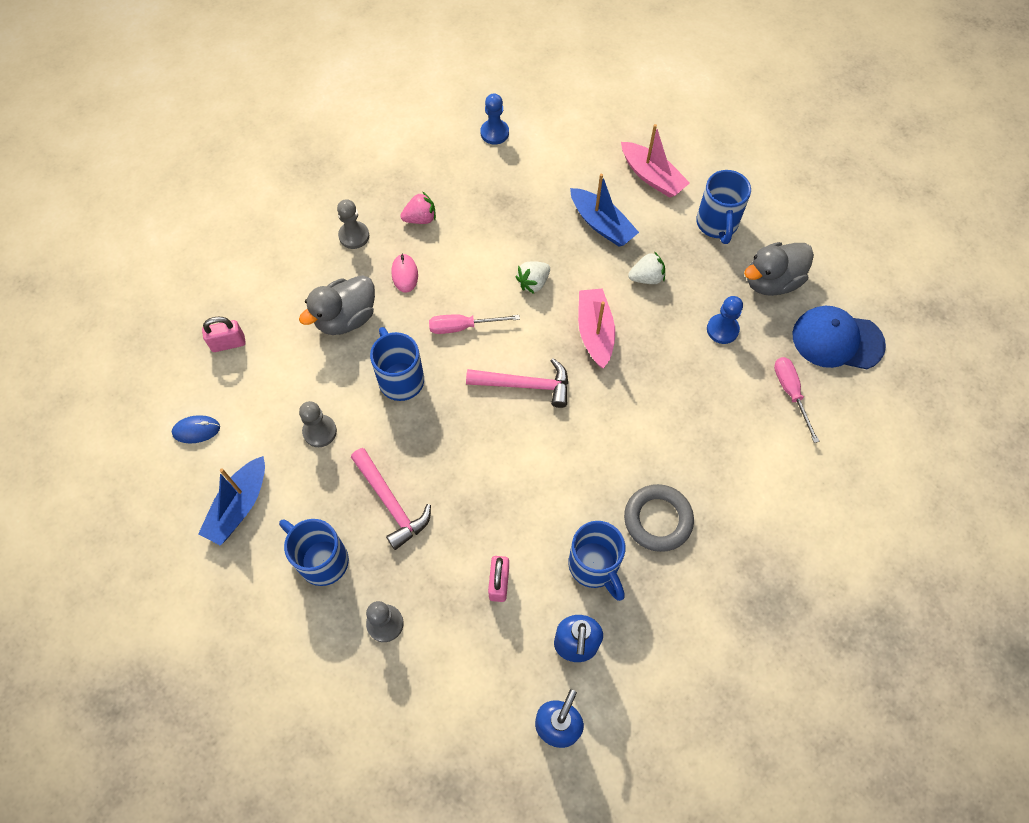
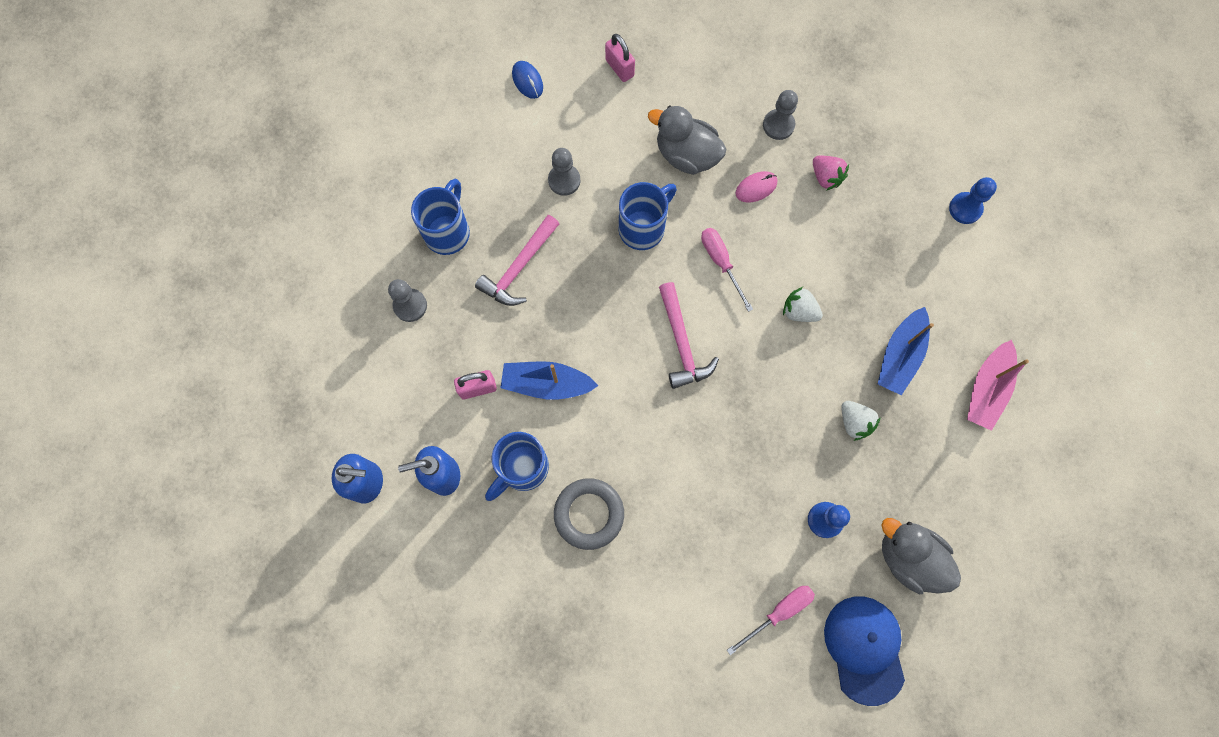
camera: 70 degrees right, 10 degrees up
(239, 506) = (471, 145): blue boat -> blue boat (546, 384)
(595, 332) = (767, 390): pink boat -> none
(717, 224) = (956, 478): blue mug -> none

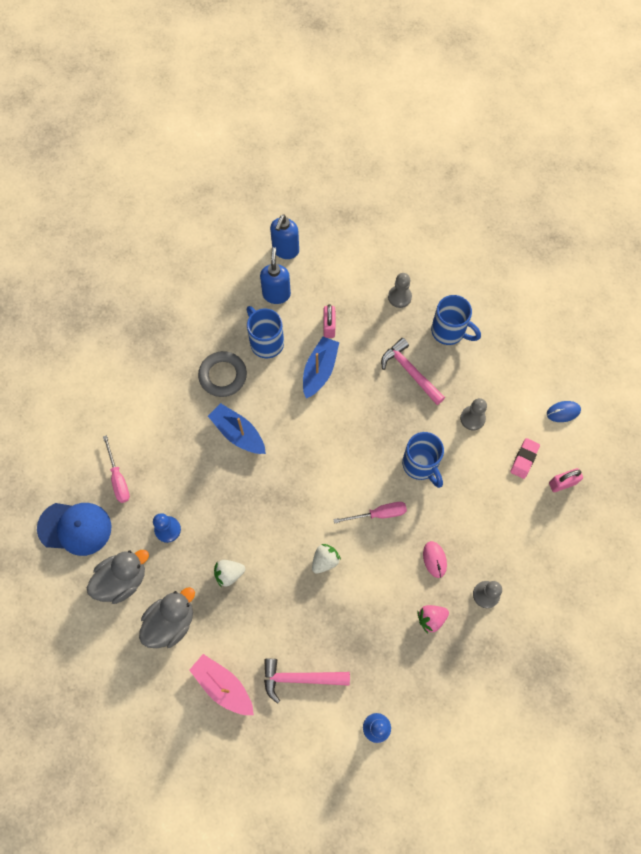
camera: 105 degrees right, 5 degrees down
(601, 113) = (524, 459): none -> pink eraser
(681, 343) = (324, 468): pink hammer -> pink hammer (300, 678)
(686, 155) = (474, 513): grey duck -> grey duck (171, 622)
(900, 356) = (269, 626): blue boat -> blue boat (238, 433)

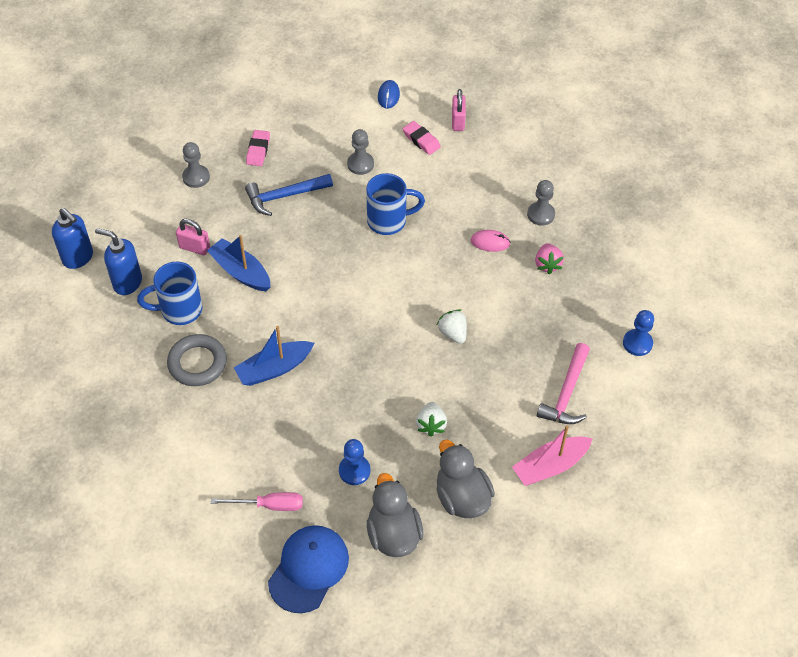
camera: 70 degrees left, 15 degrees down
(378, 514) = (424, 272): pink screwdriver -> none
(410, 372) = (285, 196): pink hammer -> blue hammer
(449, 331) = (258, 150): blue mug -> pink eraser

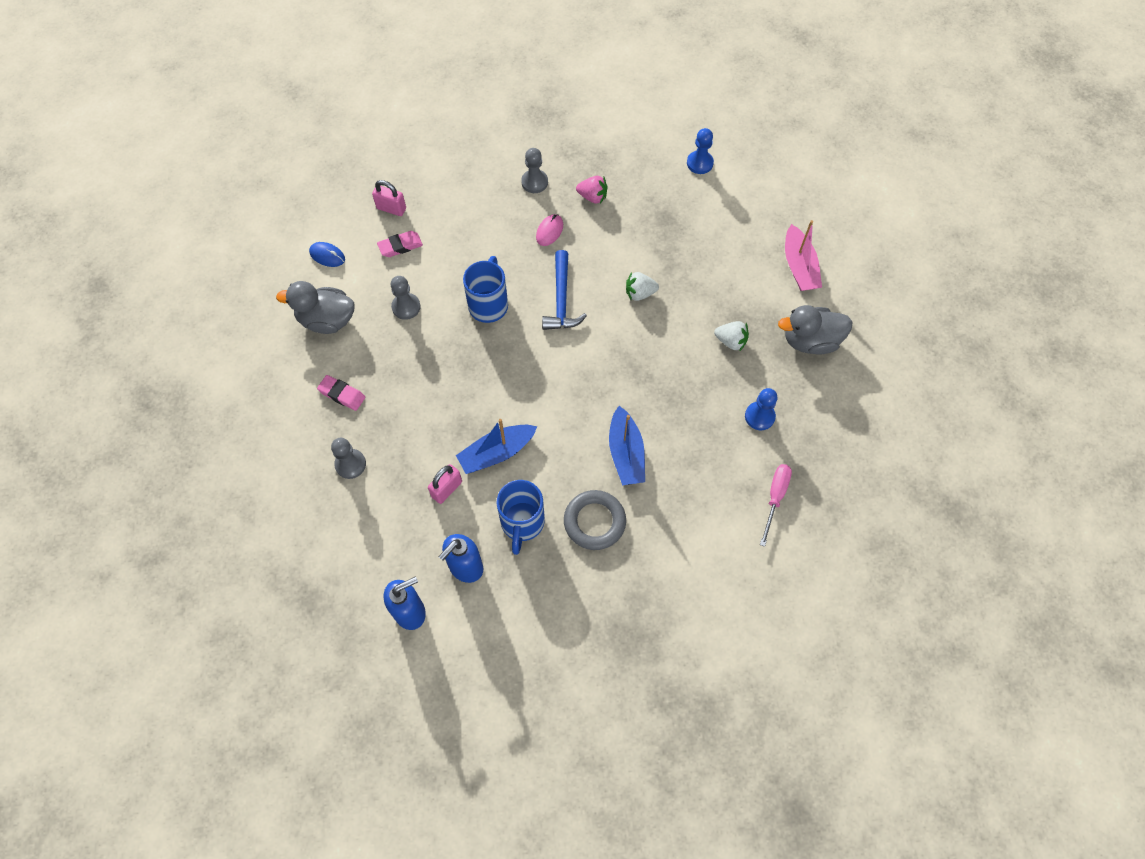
camera: 70 degrees left, 10 degrees up
(285, 196) = (416, 386): blue hammer -> blue hammer (561, 299)
(309, 569) = (848, 482): blue cap -> none
(393, 534) = (831, 404): grey duck -> grey duck (327, 320)
(567, 393) = (732, 230): pink hammer -> none

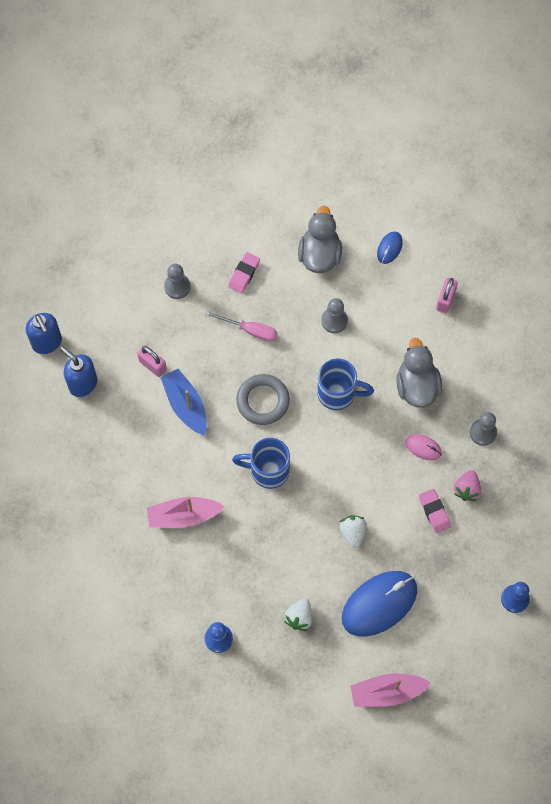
camera: 90 degrees right, 5 degrees up
(400, 246) = (402, 311): pink eraser -> pink eraser (434, 512)
(522, 523) = (120, 428): blue mug -> blue mug (267, 470)
(561, 299) = (344, 459): blue hammer -> none
(594, 522) = (119, 488): grey ring -> grey ring (263, 401)
(626, 453) = (183, 516): blue boat -> pink boat
(712, 271) = (379, 604): none -> blue mouse
(775, 498) = (137, 646): pink screwdriver -> pink screwdriver (249, 330)
(810, 341) = (300, 695): grey duck -> grey duck (417, 386)

